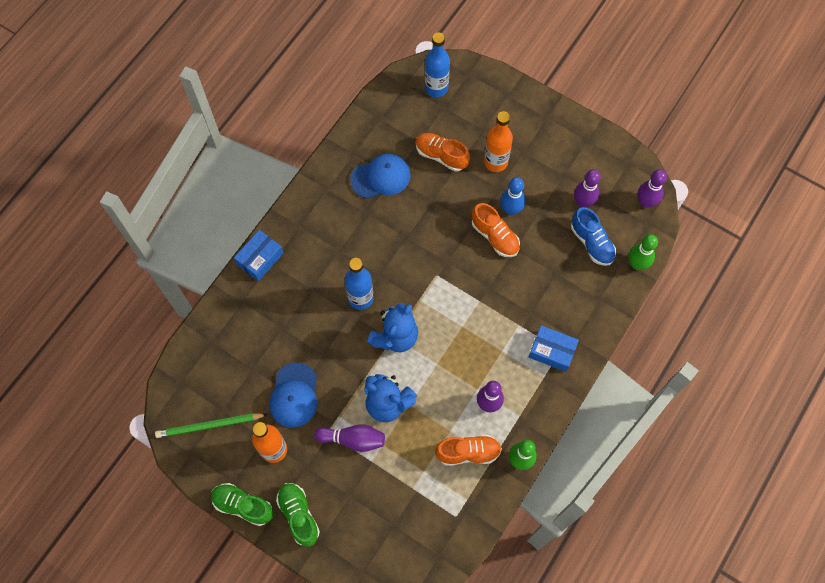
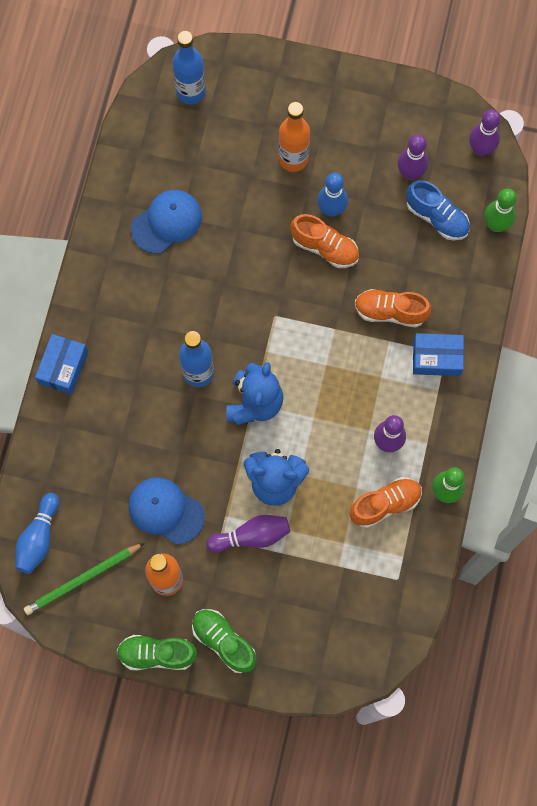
camera: 20 degrees left, 5 degrees up
(189, 381) = (39, 538): none -> blue bowling pin
(294, 395) = (166, 511): blue cap -> blue cap turned 135 degrees clockwise
(441, 156) = (227, 172): orange shoe -> orange shoe (390, 312)

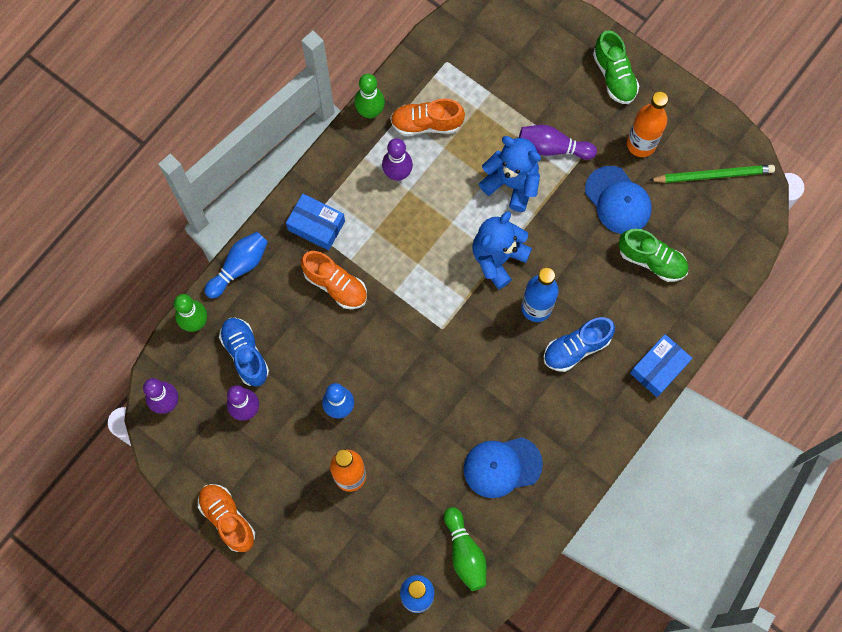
camera: 155 degrees left, 0 degrees up
(39, 538) = (739, 226): blue bowling pin -> blue bowling pin (239, 267)
(146, 352) = (576, 348): none -> blue shoe
(157, 654) = (674, 90): green shoe -> green shoe (652, 260)
(167, 141) = (465, 553): none -> green bowling pin
(325, 247) = (364, 372): orange shoe -> orange shoe (227, 519)

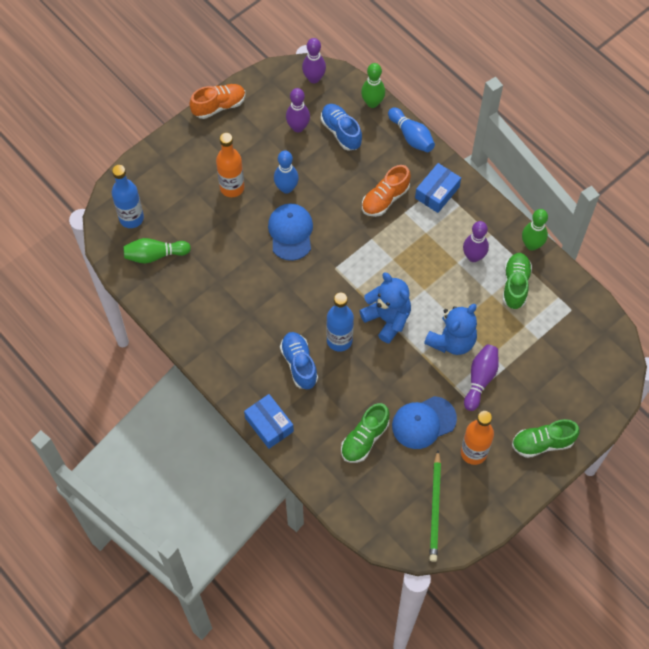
camera: 100 degrees right, 10 degrees down
(245, 354) = (341, 132): blue shoe -> blue shoe turned 105 degrees counterclockwise
(426, 124) = (515, 285): orange shoe -> green shoe
(502, 466) = (214, 292): blue cap -> blue cap (290, 232)

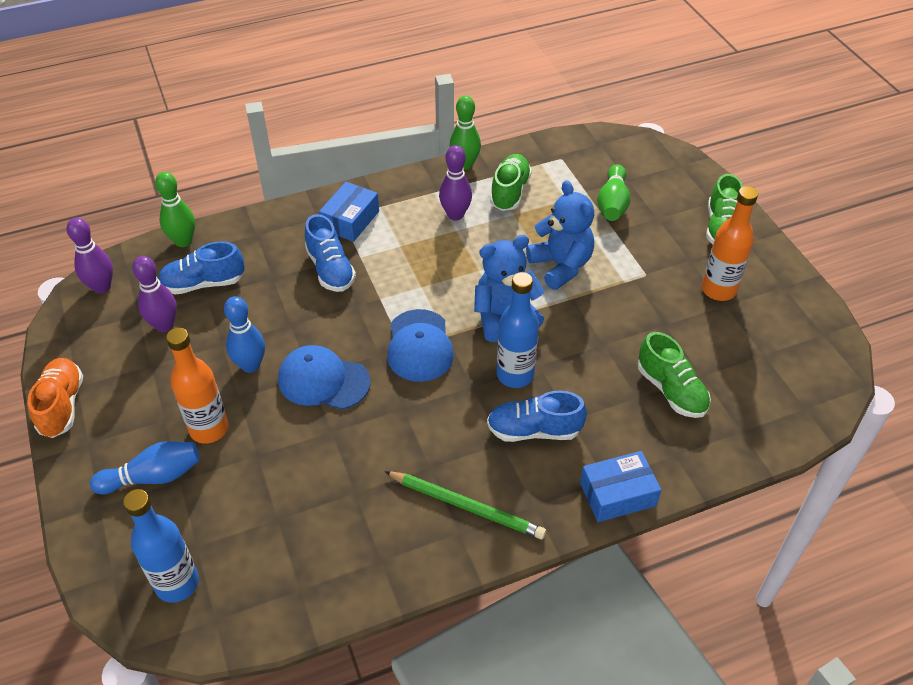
camera: 70 degrees left, 15 degrees down
(155, 255) = (264, 567): green bowling pin -> green bowling pin (612, 204)
(385, 199) = (330, 269): orange shoe -> blue shoe
(411, 136) = (257, 220): blue bowling pin -> blue bowling pin (153, 477)
(423, 422) = (664, 324): blue cap -> blue cap (419, 346)
(435, 508) = (786, 347): green pencil -> green pencil (466, 506)
(437, 192) = (350, 220): blue box -> blue box turned 60 degrees clockwise
(480, 379) = (622, 256): purple bowling pin -> none
(515, 285) = (510, 192): green shoe -> green shoe turned 75 degrees clockwise

